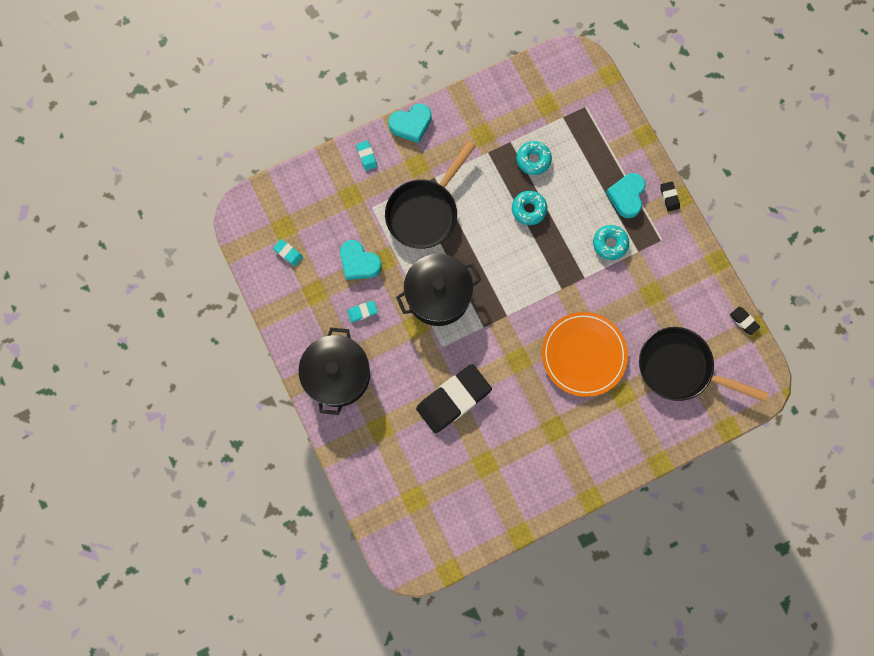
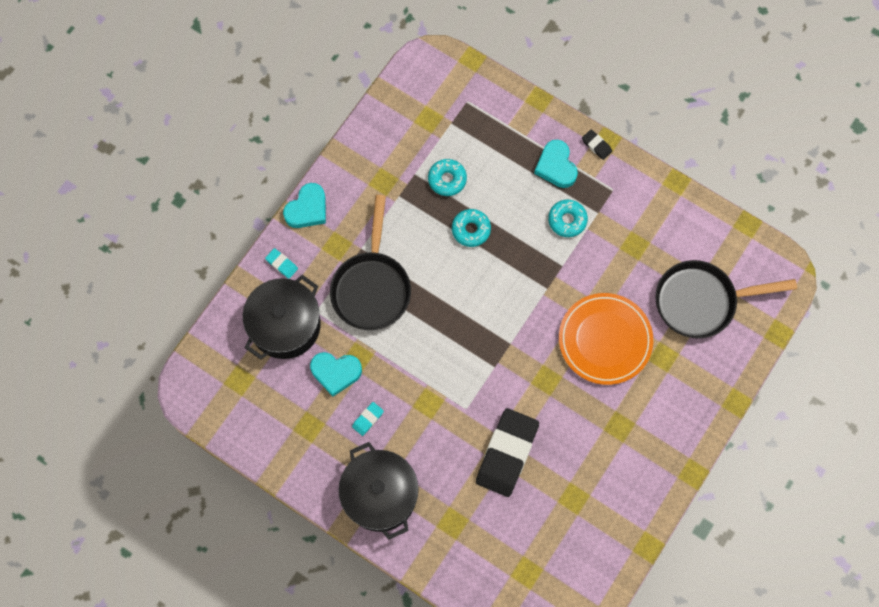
camera: 30 degrees left, 5 degrees down
(288, 253) = (259, 403): turquoise eraser -> none
(438, 295) = (432, 361): black pot -> black pot (285, 325)
(743, 321) = (733, 224): black eraser -> none

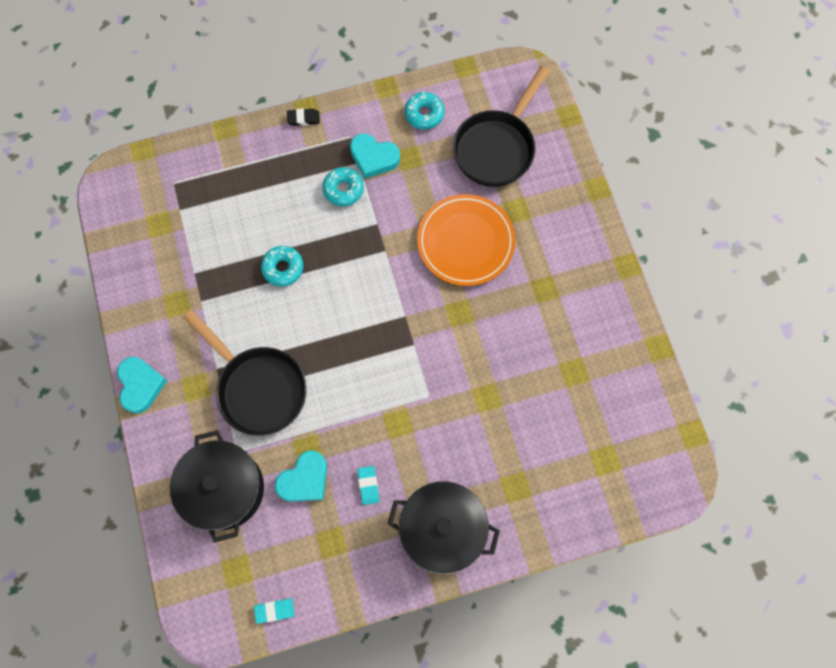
camera: 50 degrees left, 0 degrees up
(282, 264) = (168, 447): turquoise eraser -> turquoise eraser (274, 610)
(447, 179) = (223, 252): turquoise donut -> turquoise donut (424, 114)
(507, 453) = (494, 394): black eraser -> none
(556, 166) = (292, 161): turquoise heart -> turquoise heart (373, 158)

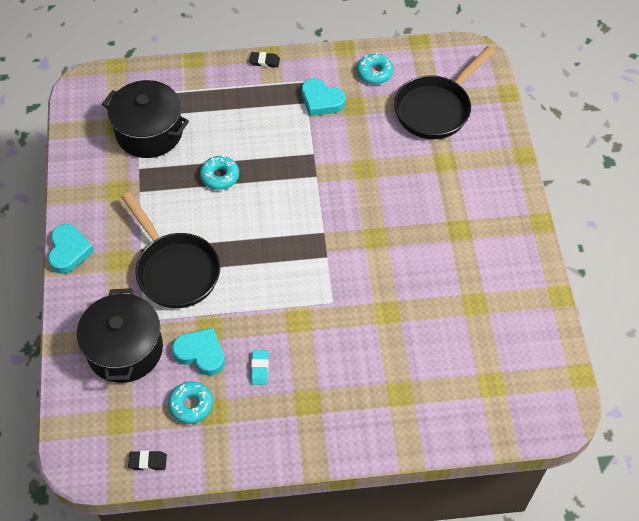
camera: 10 degrees right, 15 degrees down
(274, 610) = (147, 461): turquoise eraser -> black eraser
(304, 479) = (201, 353): turquoise heart -> turquoise heart turned 120 degrees counterclockwise
(343, 189) = (288, 122): turquoise donut -> turquoise donut (191, 405)
(442, 529) = (322, 418): black pot -> black pot (149, 132)
(465, 242) = (392, 180): orange plate -> none

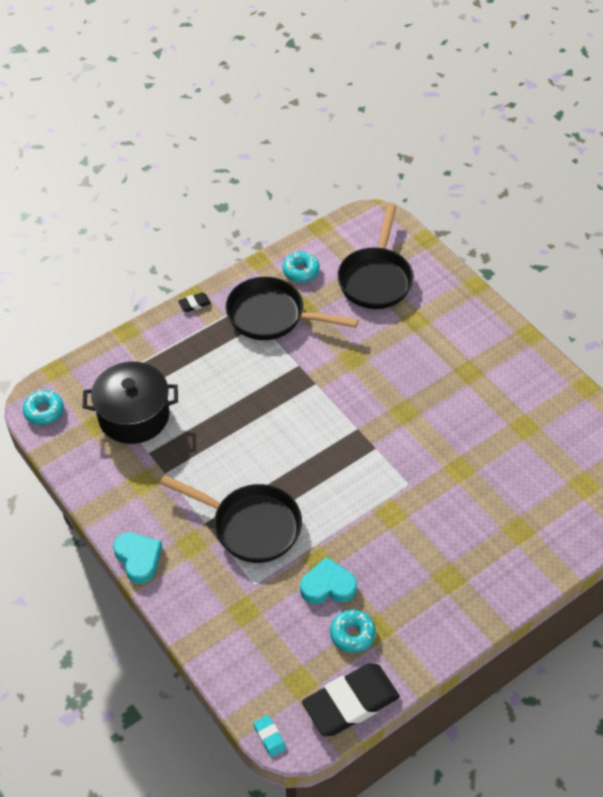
camera: 30 degrees left, 5 degrees down
(125, 349) = (257, 618): black pot -> none
(147, 461) = (350, 702): black eraser -> black eraser, size x2.44
(220, 176) = (229, 424): turquoise donut -> turquoise donut (44, 411)
(259, 368) = (388, 571): turquoise eraser -> turquoise eraser (269, 737)
(321, 101) = (272, 316): turquoise heart -> black pan

